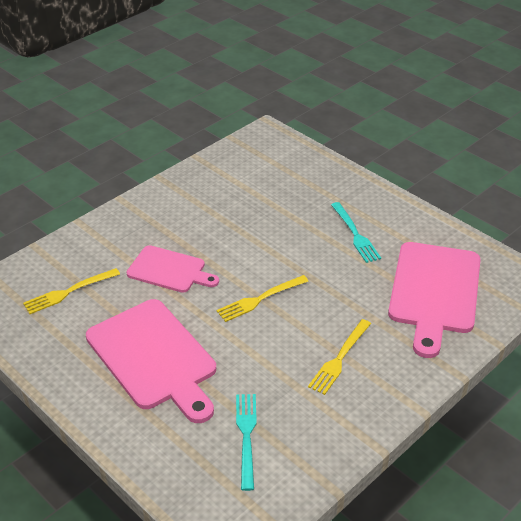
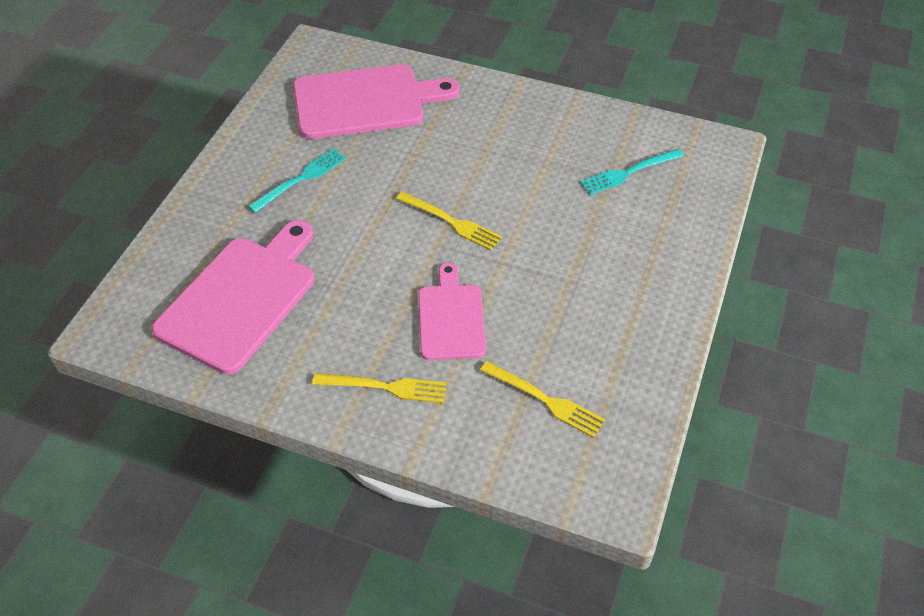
camera: 115 degrees left, 10 degrees up
(154, 357) = (587, 274): pink cutting board -> pink cutting board (240, 298)
(339, 359) = (497, 141): yellow fork -> yellow fork (386, 387)

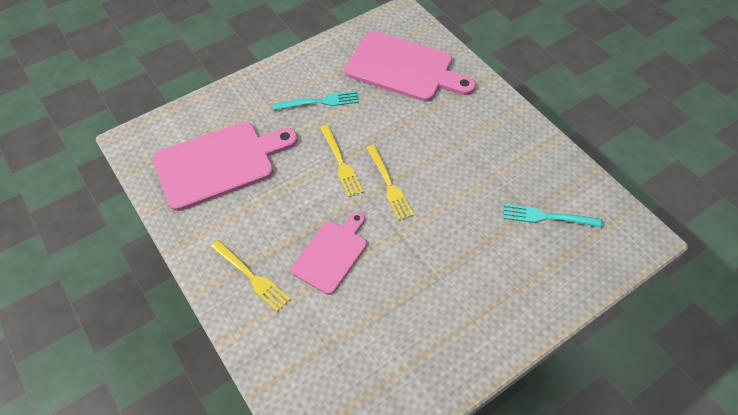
camera: 35 degrees right, 5 degrees up
(546, 400) = (343, 354): yellow fork -> yellow fork (341, 163)

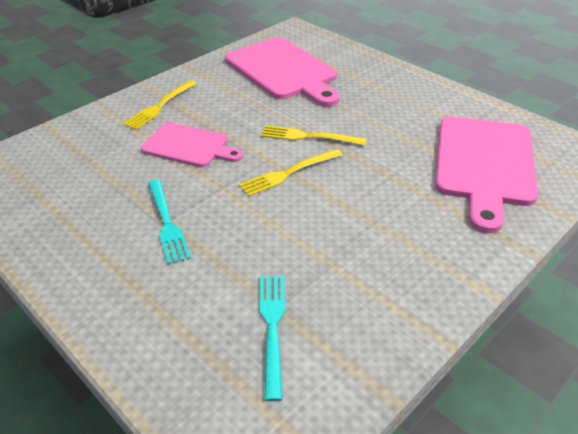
camera: 80 degrees right, 15 degrees down
(320, 102) = (390, 112): turquoise fork -> turquoise fork (167, 223)
(341, 163) = (308, 137): yellow fork -> yellow fork turned 45 degrees clockwise

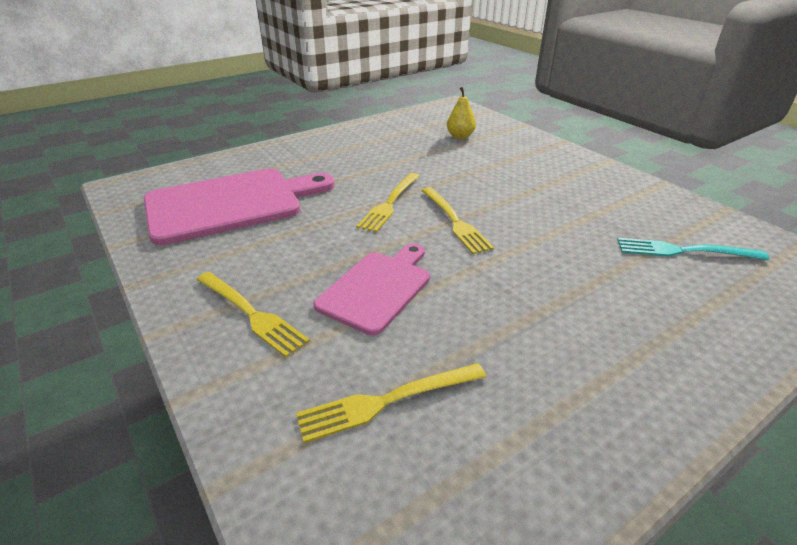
camera: 80 degrees left, 5 degrees down
(87, 162) = (386, 402): none -> yellow fork
(167, 223) = (544, 311): turquoise fork -> none
(484, 164) = (460, 136): pink cutting board -> yellow pear

